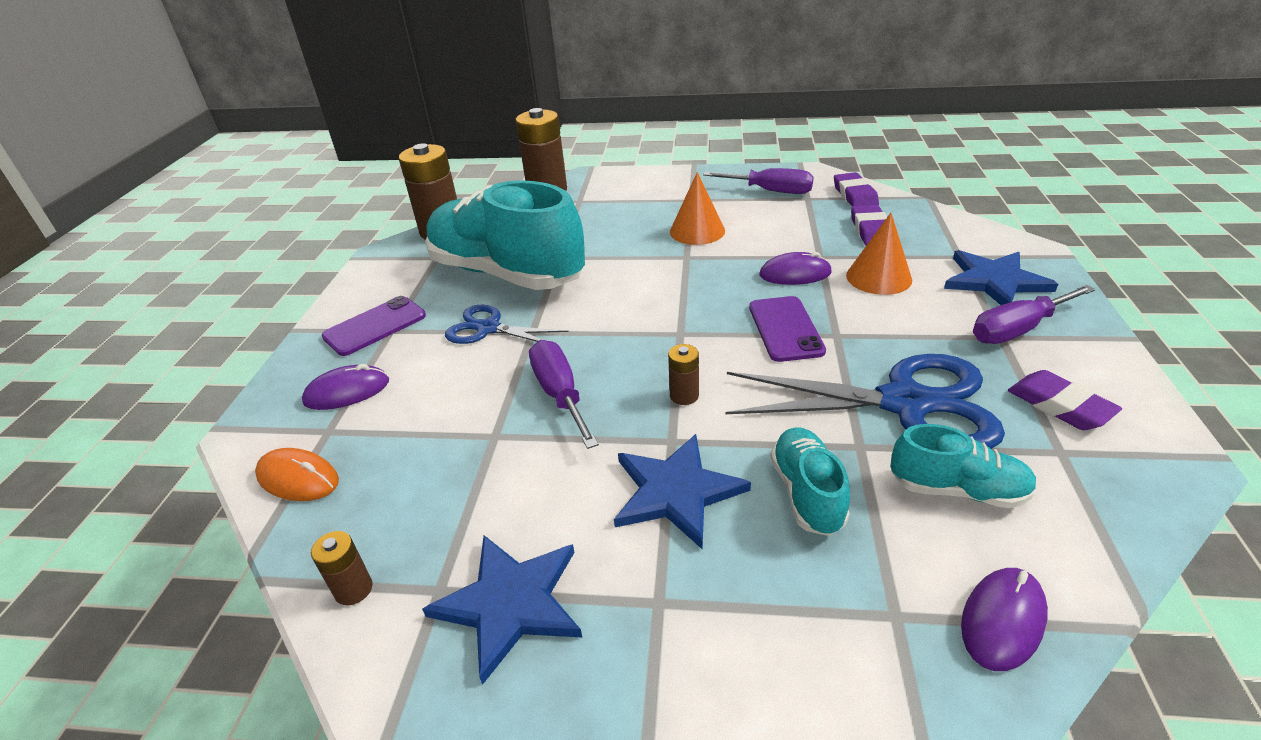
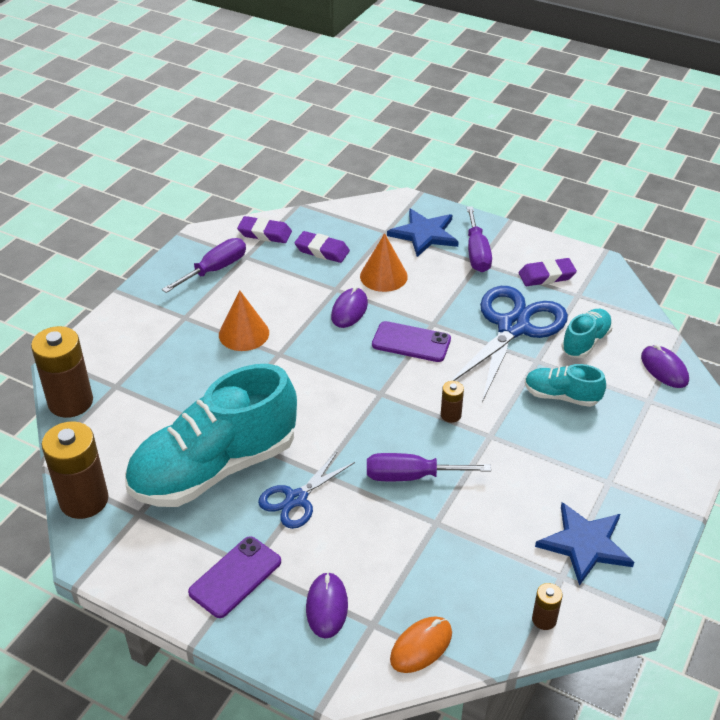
camera: 70 degrees left, 5 degrees up
(375, 326) = (235, 577): purple phone -> purple phone turned 60 degrees clockwise
(676, 492) = (534, 448): blue star -> none

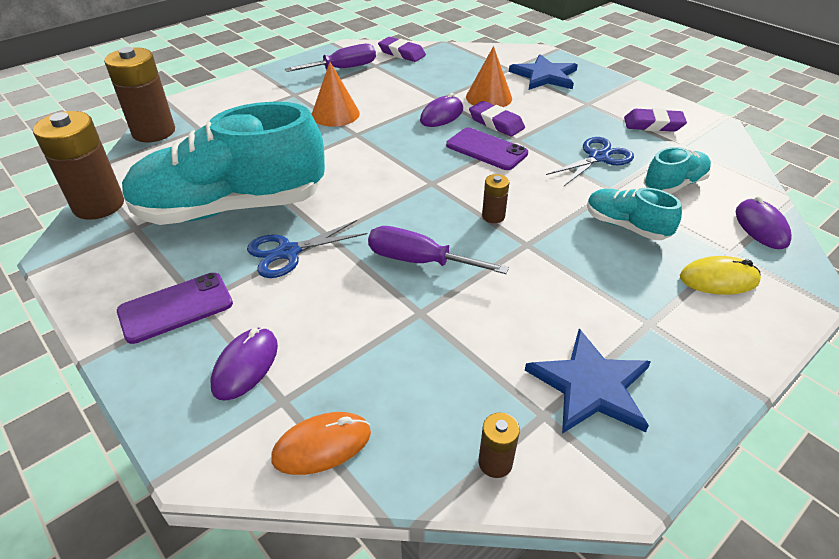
camera: 20 degrees right, 0 degrees up
(322, 250) = (443, 71): purple eraser -> purple eraser (496, 123)
(477, 253) = (588, 96): purple screwdriver -> none
(513, 327) = (598, 157): blue scissors -> blue scissors, size x0.56
(646, 428) = (718, 279): none -> yellow mouse

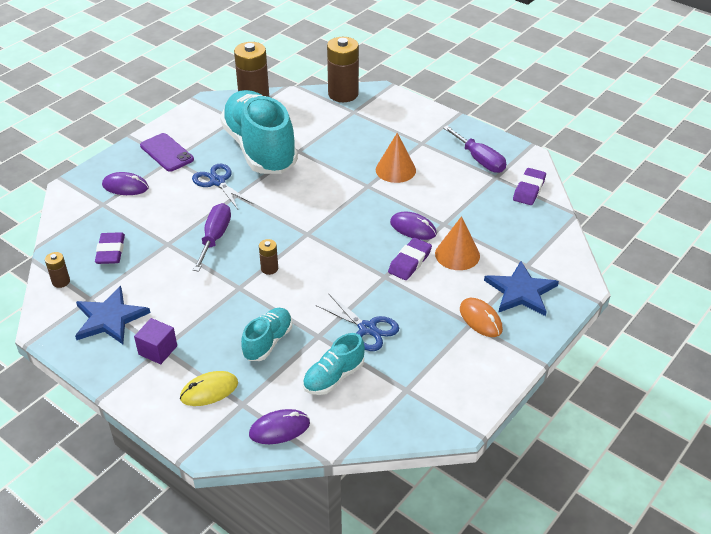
camera: 80 degrees right, 0 degrees up
(322, 445) = (75, 222): orange mouse -> orange mouse (480, 319)
(486, 149) = (363, 259): purple phone -> none
(653, 125) = (440, 371): purple eraser -> purple eraser (110, 251)
(654, 328) = (158, 350): none -> purple cube
(674, 185) = (333, 377): turquoise shoe -> turquoise shoe turned 90 degrees clockwise
(718, 279) = (209, 390): yellow mouse -> yellow mouse turned 75 degrees clockwise

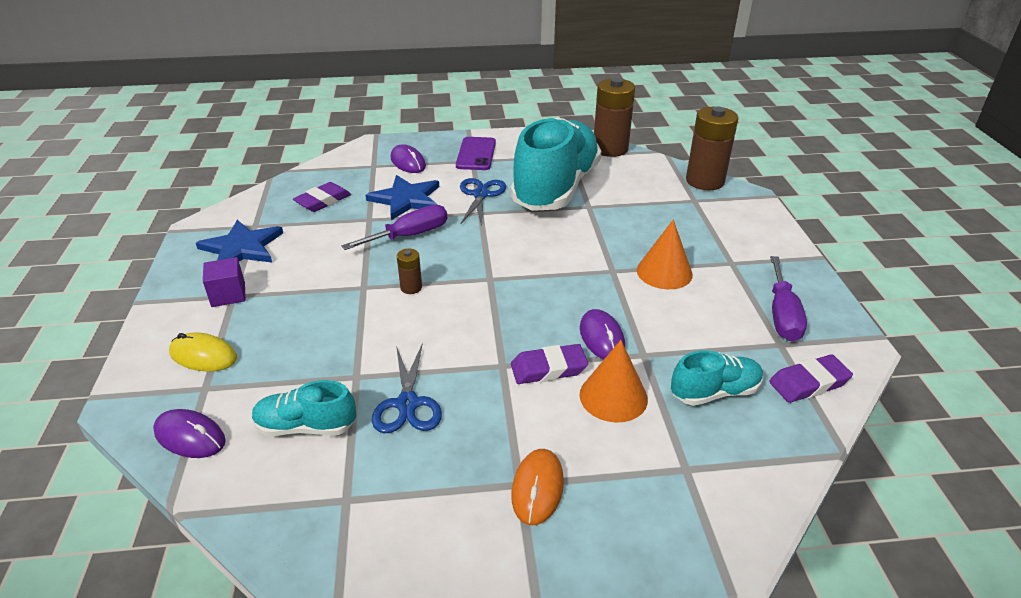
camera: 45 degrees right, 5 degrees down
(61, 281) = (259, 202): brown battery -> none
(268, 342) = (309, 349): turquoise shoe -> turquoise shoe (715, 392)
(521, 291) = (634, 494): blue star -> blue star (406, 199)

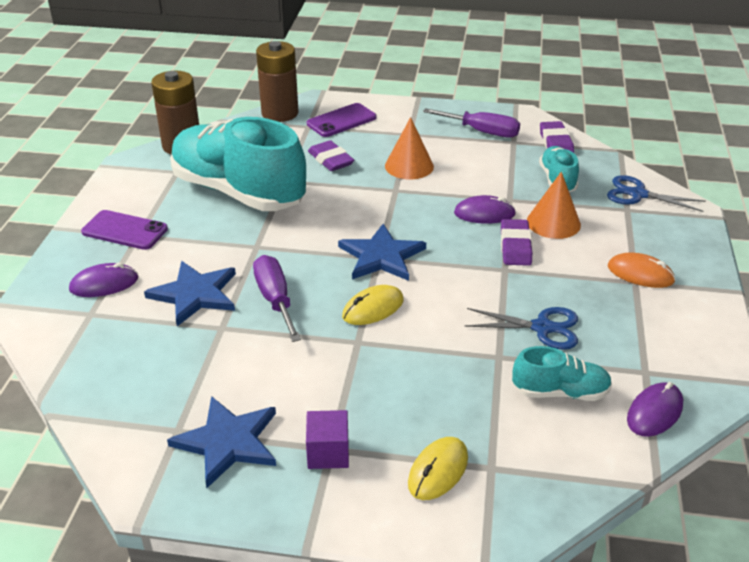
camera: 75 degrees left, 0 degrees up
(190, 436) = (561, 475): purple mouse -> purple mouse (654, 412)
(306, 426) = (560, 392): turquoise shoe -> turquoise shoe turned 105 degrees counterclockwise
(323, 201) = (154, 363): purple eraser -> purple eraser (330, 160)
(411, 287) = (373, 308): brown battery -> yellow mouse
(481, 195) = (220, 240): blue scissors -> blue scissors (638, 194)
(492, 280) = (381, 256): none -> blue star
(721, 216) = (341, 121): none -> purple phone

